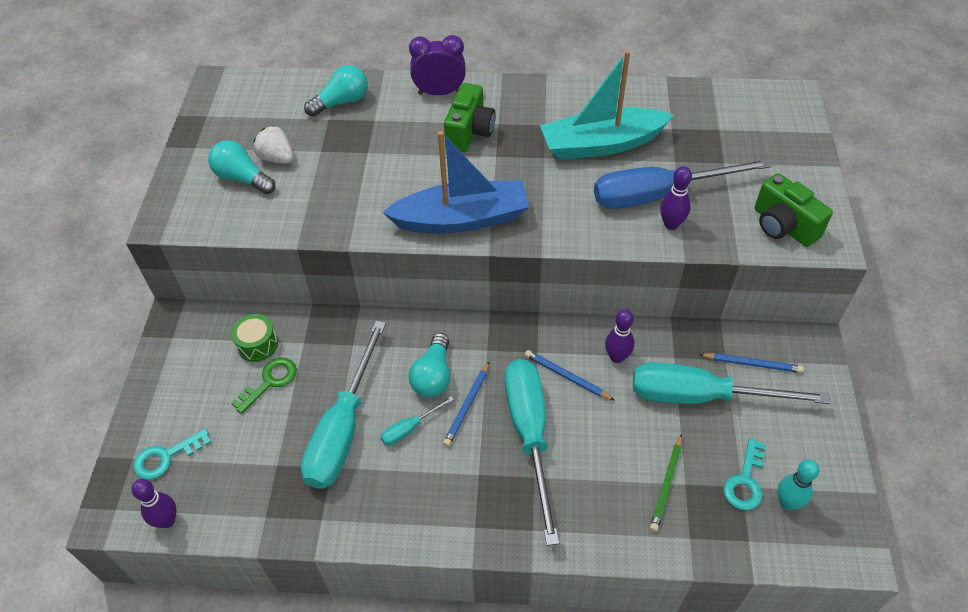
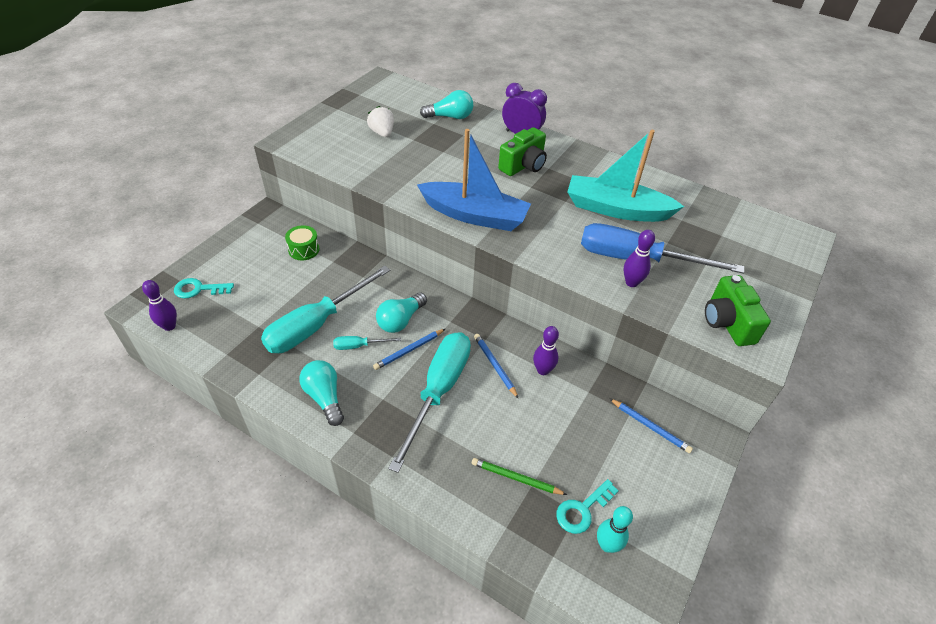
camera: 25 degrees right, 5 degrees down
(242, 178) = (351, 136): turquoise light bulb -> turquoise light bulb (324, 397)
(270, 382) = (294, 275): green key -> none
(666, 484) = (516, 478): green pencil -> green pencil turned 60 degrees clockwise
(701, 396) = (590, 429): turquoise screwdriver -> none

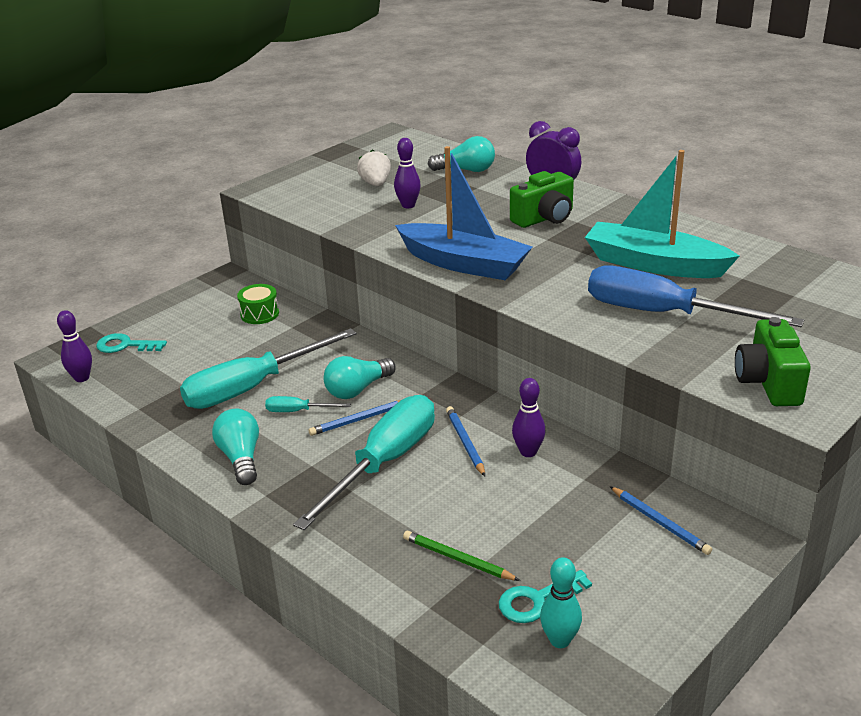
camera: 15 degrees right, 15 degrees down
(631, 282) = (648, 336): purple bowling pin -> purple bowling pin (408, 205)

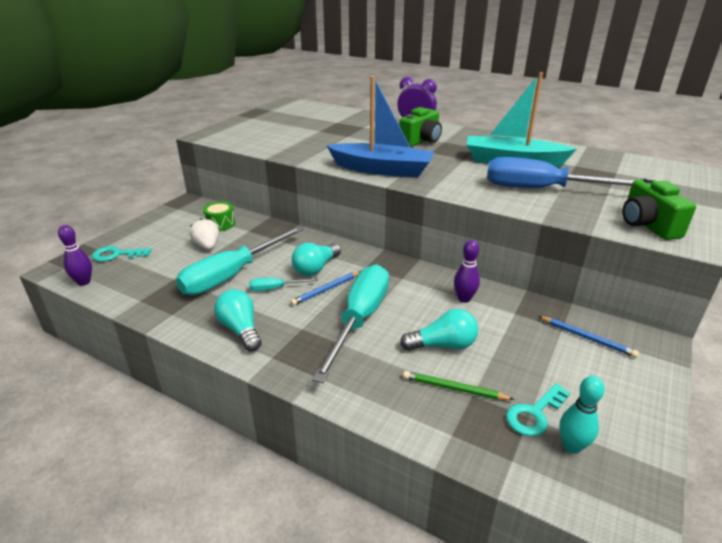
camera: 15 degrees left, 0 degrees up
(375, 184) = (292, 128): white strawberry -> white strawberry (207, 246)
(408, 205) = (322, 139): purple bowling pin -> none
(465, 443) = (415, 297): blue pencil -> none
(466, 170) = (351, 118): turquoise light bulb -> turquoise light bulb (443, 345)

